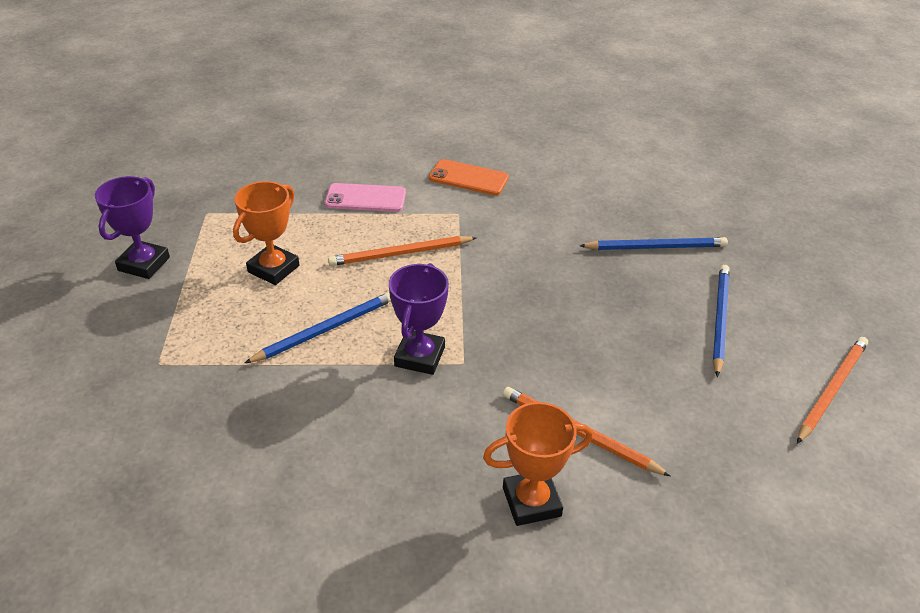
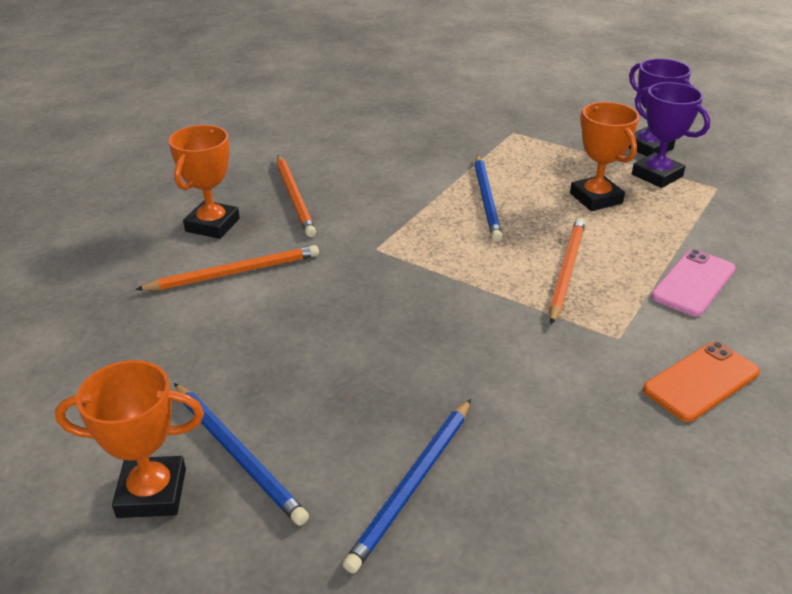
camera: 125 degrees right, 5 degrees down
(420, 356) = (407, 231): purple trophy -> purple trophy (657, 175)
(782, 337) = (152, 493): none -> orange trophy
(832, 390) = (49, 474): orange pencil -> orange pencil (294, 197)

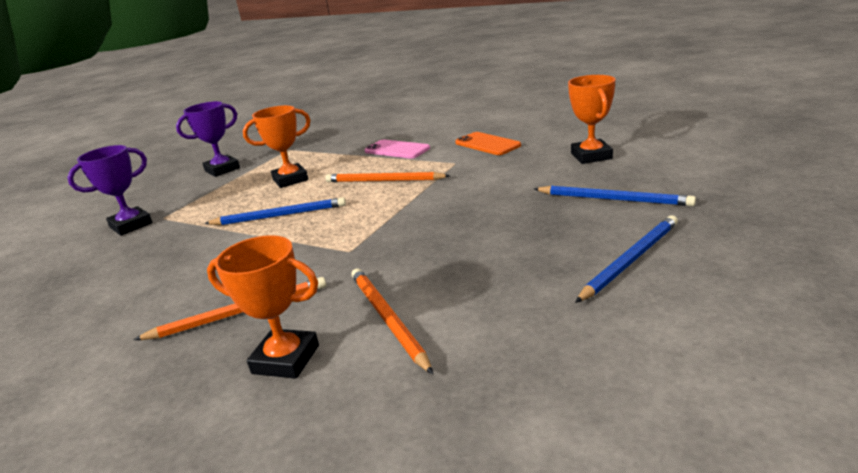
camera: 90 degrees left, 10 degrees down
(152, 493) = (696, 286): orange trophy -> orange trophy (591, 156)
(657, 175) = (265, 165): purple trophy -> purple trophy (131, 225)

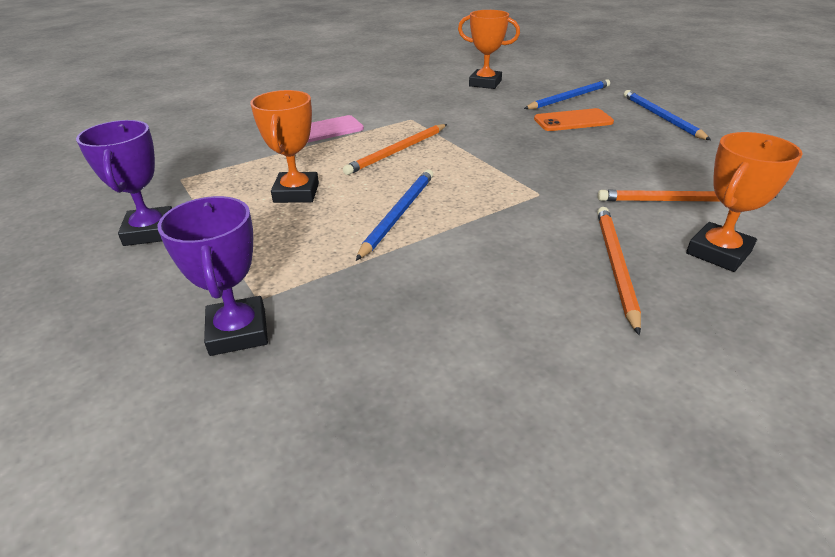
camera: 65 degrees left, 10 degrees up
(487, 144) = (391, 100): orange phone -> orange phone (573, 121)

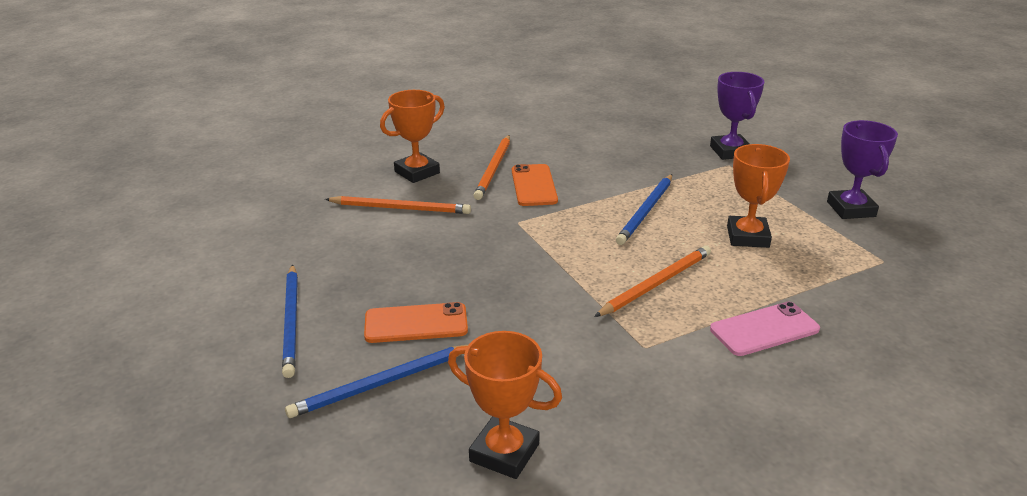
camera: 175 degrees left, 5 degrees down
(544, 241) = (534, 185): none -> orange phone

